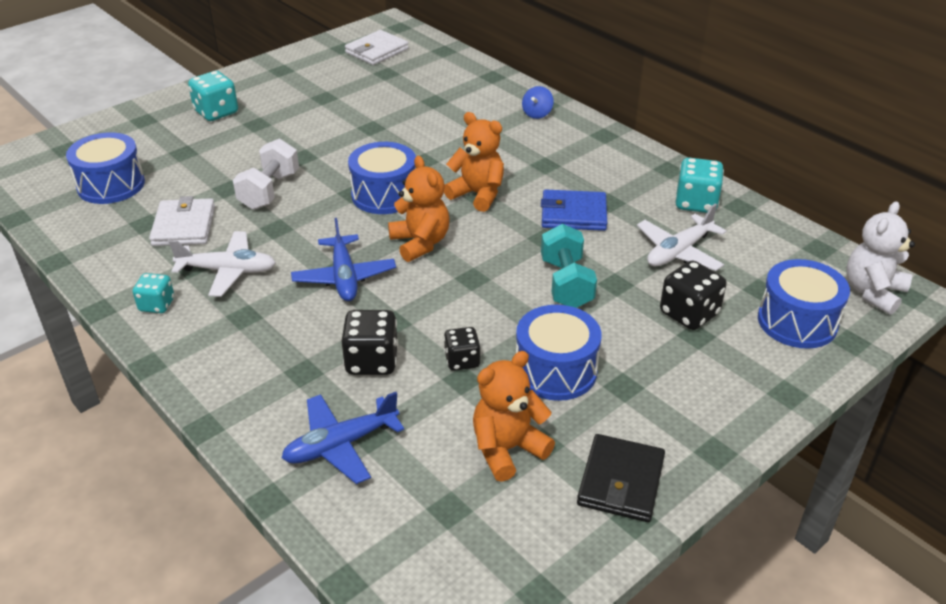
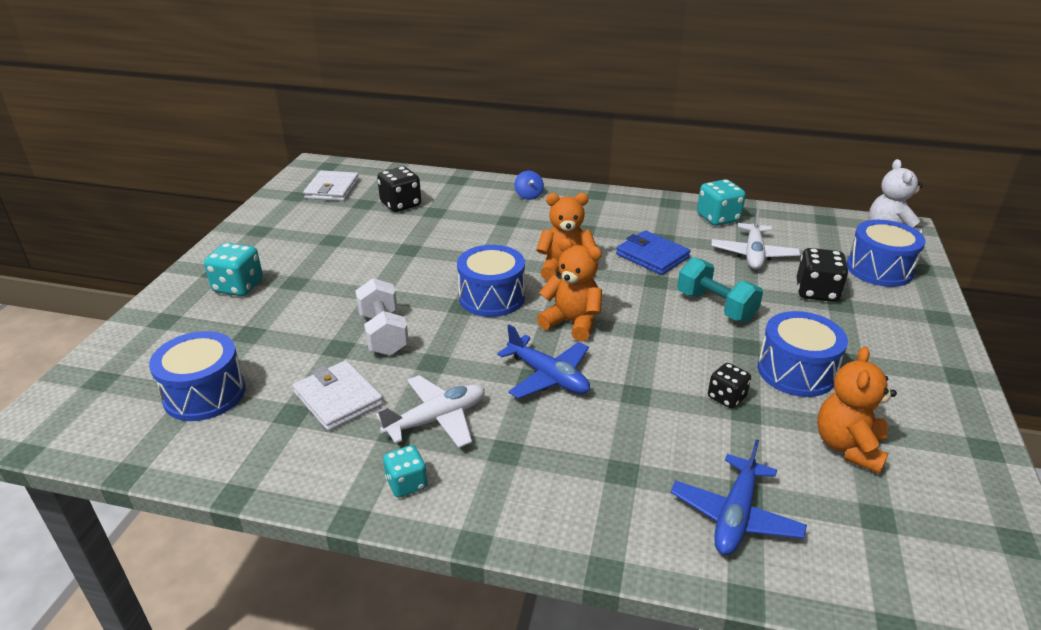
camera: 35 degrees left, 5 degrees down
(372, 361) = (663, 433): black dice -> black dice (401, 205)
(573, 214) = (652, 256): blue wallet -> blue wallet turned 75 degrees clockwise
(621, 481) = (942, 427): black wallet -> none

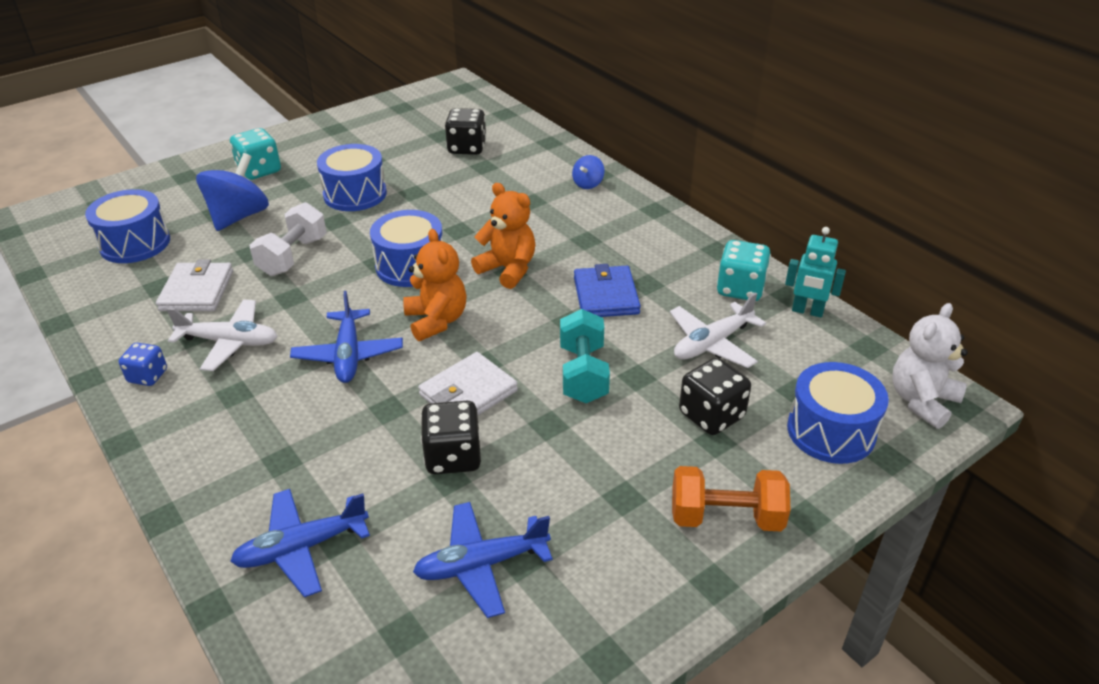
camera: 40 degrees right, 5 degrees up
(280, 328) = (239, 216): none -> blue spinning top
(332, 189) = (436, 112): white wallet -> white wallet (468, 393)
(406, 483) = (148, 376): turquoise dice -> blue dice
(726, 397) = (453, 457): black dice -> black dice, size x1.56
(769, 215) = (807, 311): none -> turquoise robot
(796, 371) = (552, 474): blue drum -> blue drum (355, 194)
(848, 447) = (481, 564): orange teddy bear -> blue plane
(910, 340) = (726, 517): none -> orange dumbbell

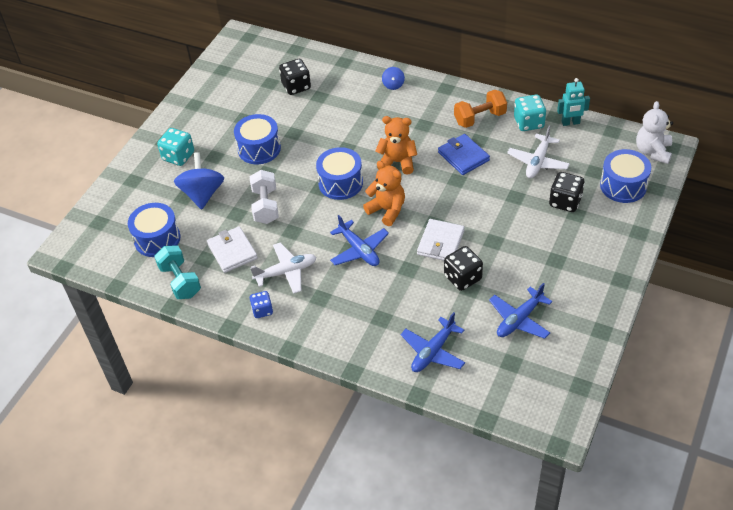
camera: 25 degrees left, 10 degrees up
(583, 374) = (488, 207): turquoise dumbbell -> turquoise dumbbell (180, 281)
(726, 517) = (606, 249): orange dumbbell -> orange dumbbell (480, 118)

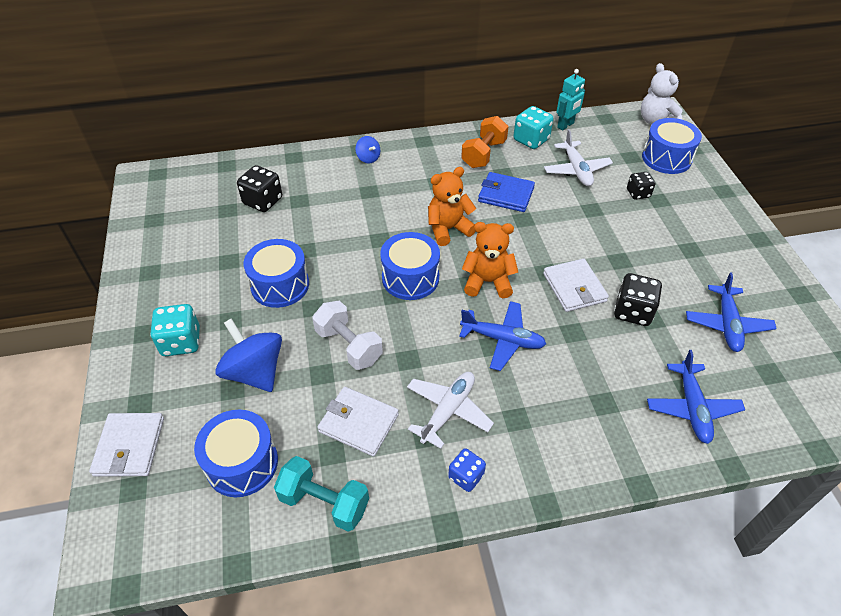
camera: 40 degrees left, 0 degrees up
(112, 200) = (130, 446): none -> white wallet
(565, 202) = (638, 193): black dice -> black dice, size x0.64

